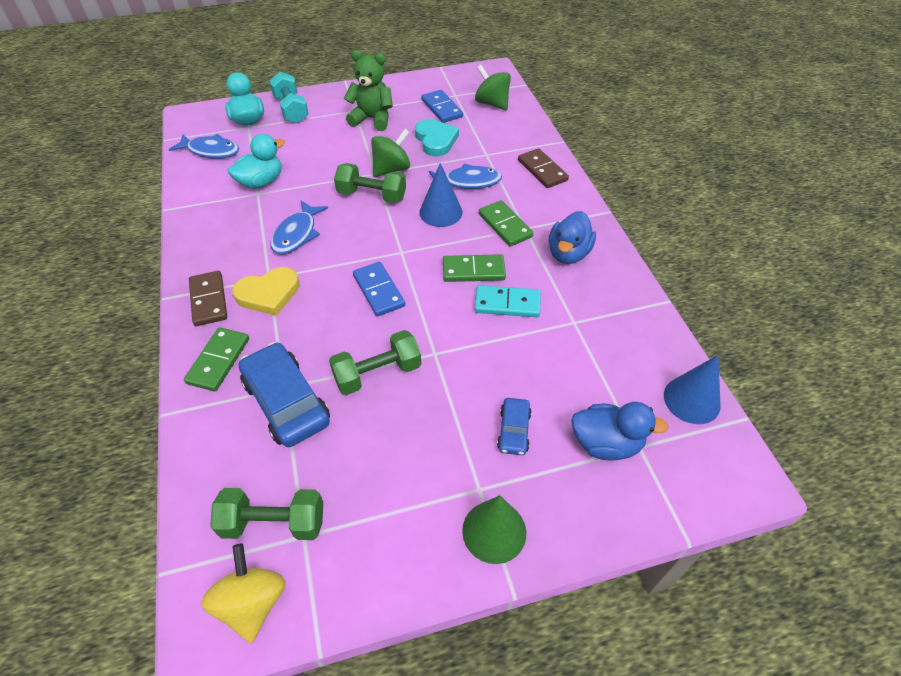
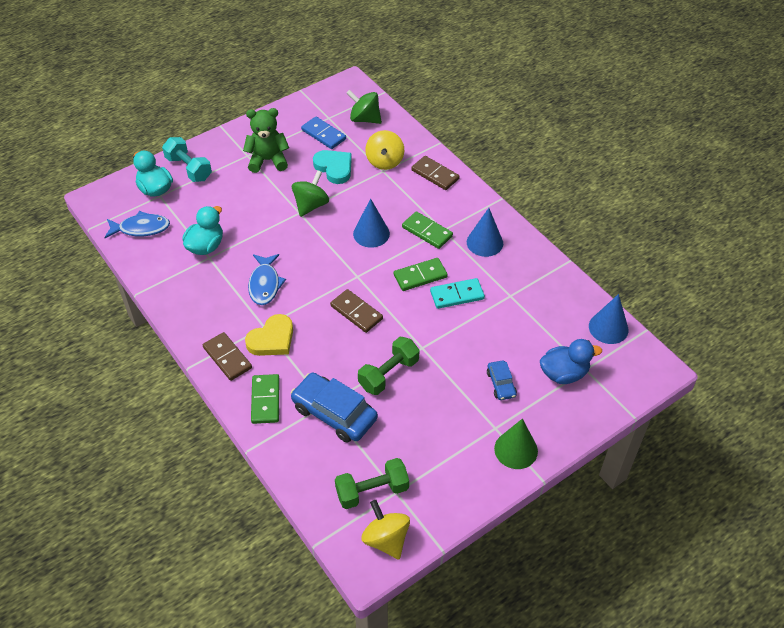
camera: 20 degrees left, 0 degrees up
(372, 196) = (307, 234): green dumbbell -> none
(379, 291) = (356, 312): blue domino -> brown domino
(468, 182) = (380, 201): blue fish -> none
(493, 146) = (385, 161): none -> yellow spinning top
(568, 253) = (484, 242): blue duck -> blue cone

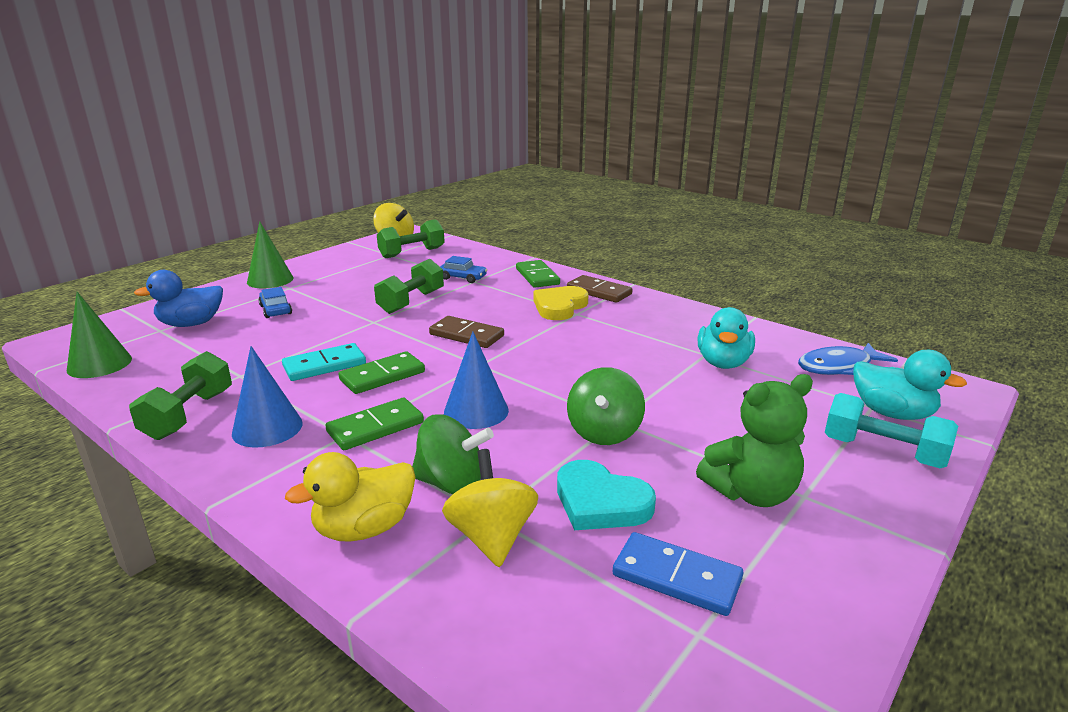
camera: 165 degrees right, 25 degrees down
(265, 284) = (604, 341): blue fish -> none
(334, 413) = (462, 278): blue car -> blue car, size x0.52
(364, 119) = (593, 652): green spinning top -> green spinning top (451, 483)
(427, 232) = (375, 427): green domino -> green domino turned 60 degrees counterclockwise
(435, 174) = (364, 528): brown domino -> yellow duck
(530, 262) = (189, 415): none -> green dumbbell
(608, 328) = (99, 364): blue cone -> green cone

